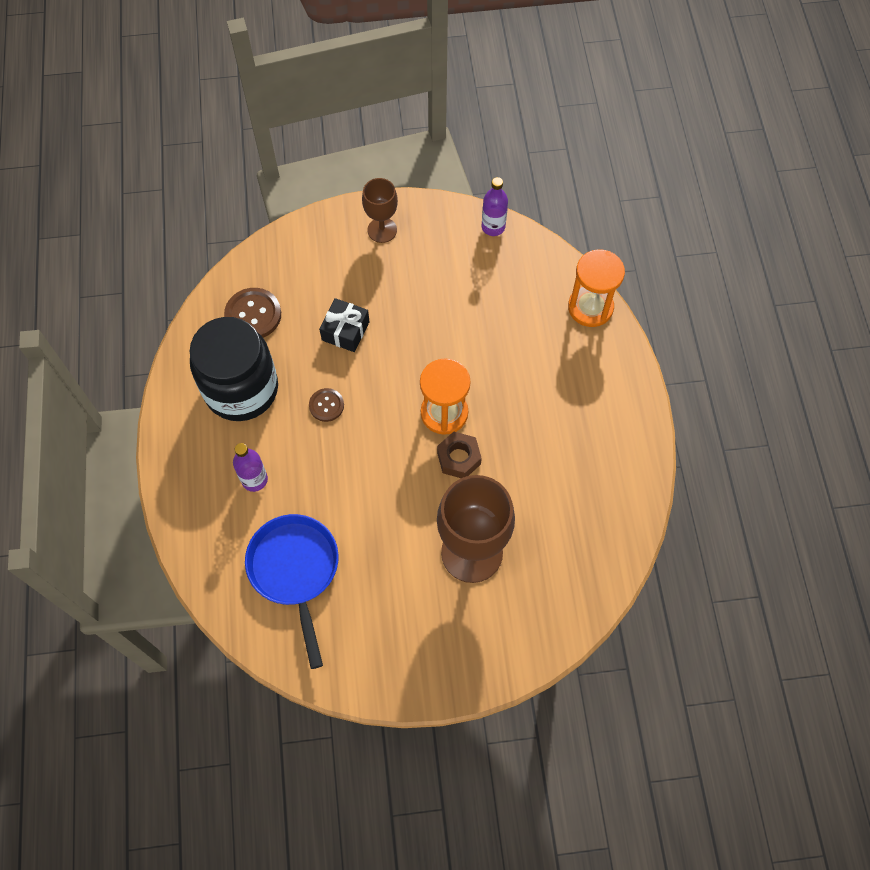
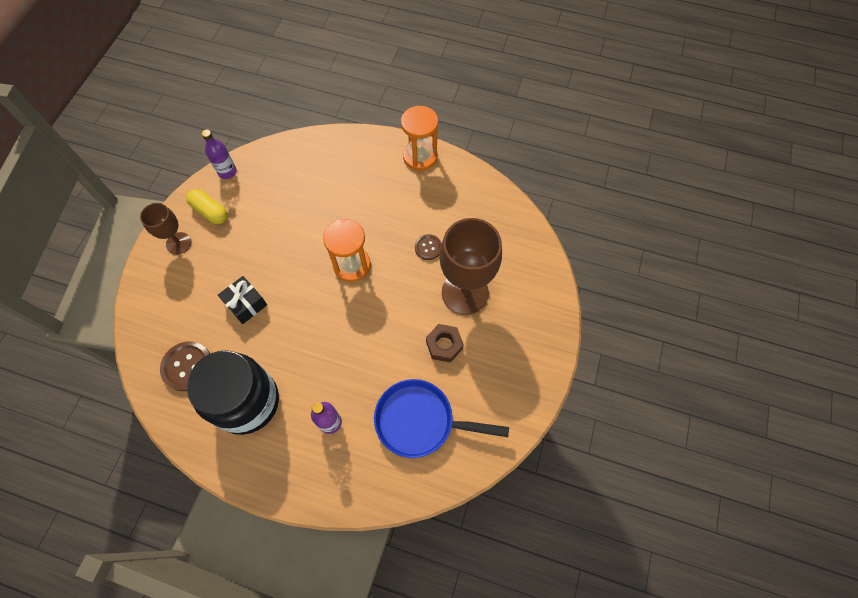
camera: 65 degrees left, 0 degrees up
(326, 405) = (299, 343): brown button -> brown button (428, 247)
(435, 238) = (210, 211): none -> yellow capsule
(458, 458) = (391, 271): brown nut -> brown nut (444, 345)
(590, 307) = (327, 143): orange hourglass -> orange hourglass (420, 156)

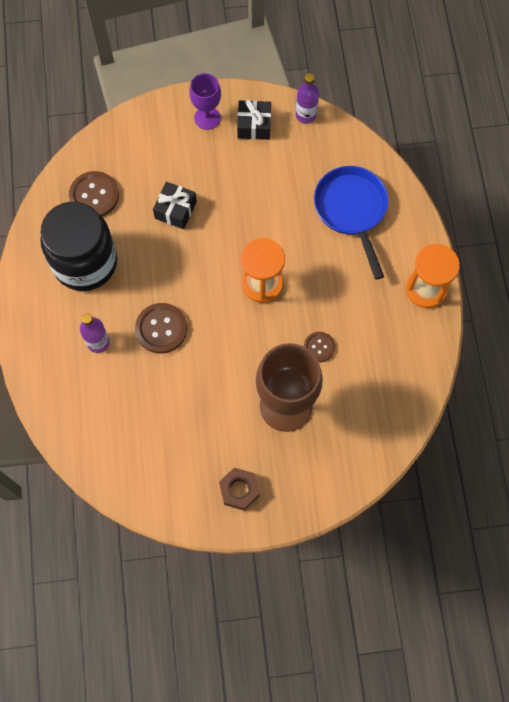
camera: 65 degrees right, 5 degrees up
(178, 243) = (207, 118): brown goblet -> purple goblet
(210, 211) = (254, 125): yellow capsule -> black gift
(347, 362) = (161, 329): none -> brown button
(420, 421) = (134, 421): blue pan -> blue pan (352, 210)
(444, 345) = (219, 410): brown nut -> brown nut (239, 490)

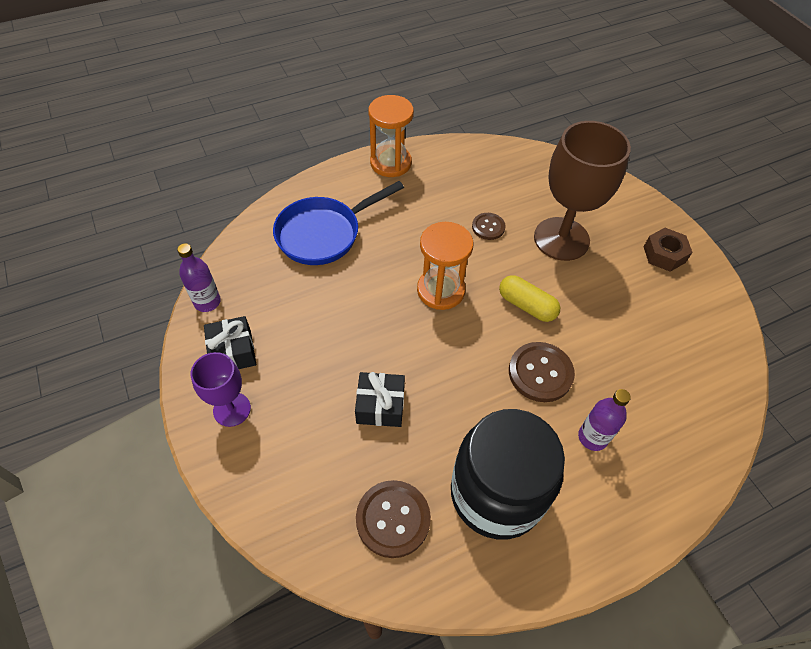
camera: 110 degrees left, 15 degrees down
(225, 345) = (526, 305): none -> yellow capsule

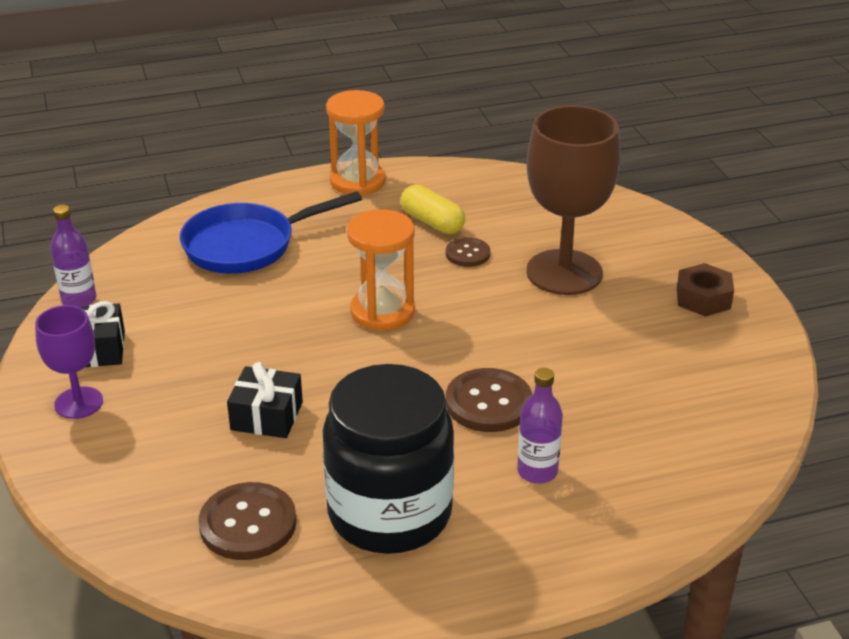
camera: 10 degrees right, 20 degrees down
(526, 305) = (493, 335): yellow capsule -> yellow capsule (432, 222)

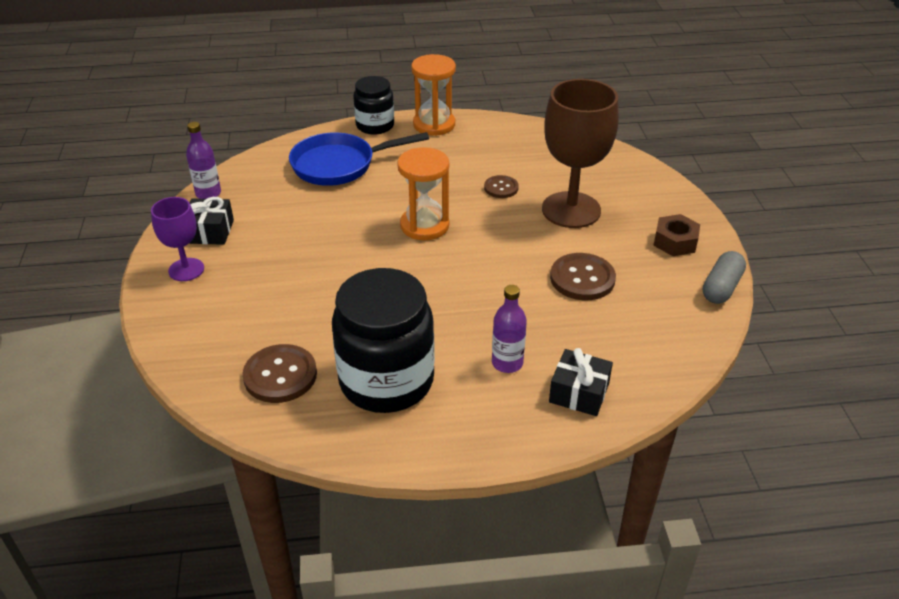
camera: 10 degrees right, 5 degrees up
(267, 416) = (317, 295): black gift -> black gift (579, 393)
(280, 189) = (375, 125): none -> black jar
(432, 222) = (481, 161): yellow capsule -> none
(488, 403) = (485, 305): brown button -> brown button (582, 278)
(774, 348) = (721, 287): none -> grey capsule

